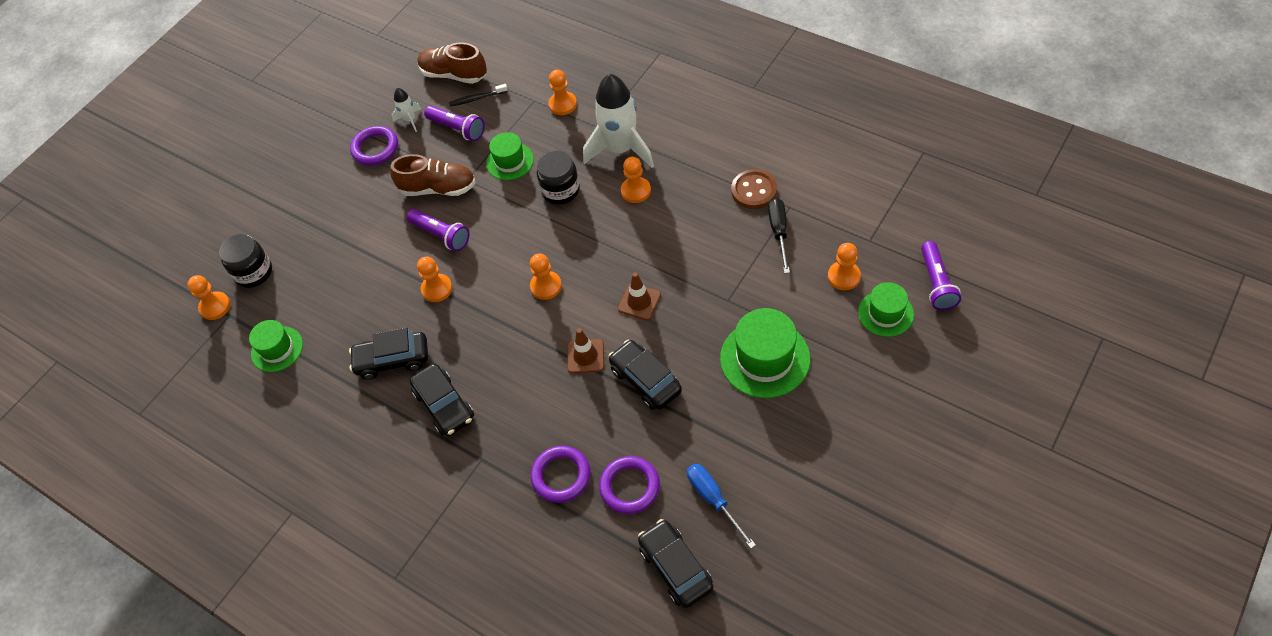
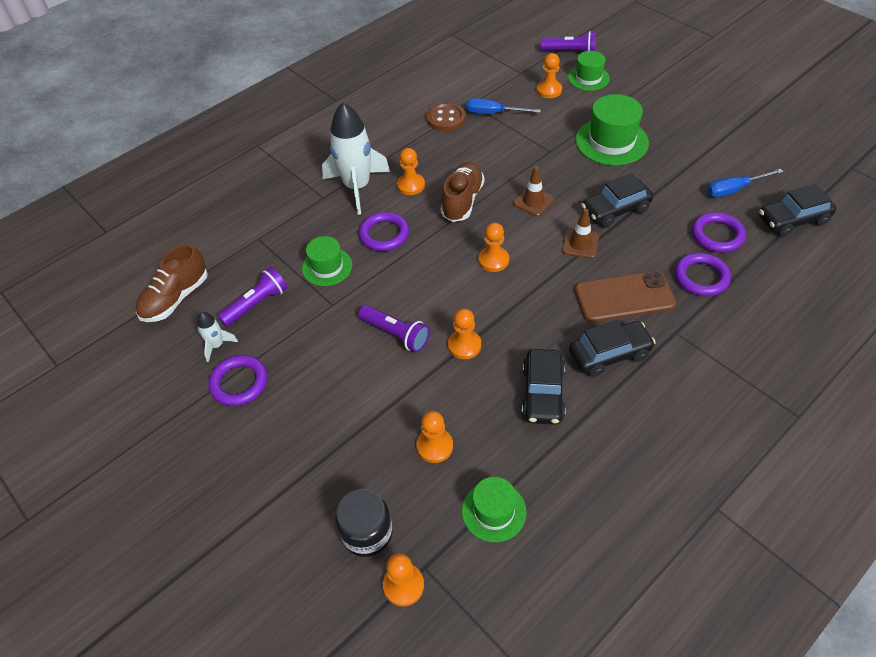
camera: 80 degrees left, 5 degrees down
(438, 188) = (331, 330): brown shoe -> brown shoe (462, 201)
(441, 235) = (396, 334): purple flashlight -> purple flashlight turned 75 degrees clockwise
(477, 98) = (224, 283): black toothbrush -> none
(519, 407) = (624, 297): none -> brown phone
(560, 190) = (384, 234): black jar -> purple ring
(563, 104) = (277, 218): orange pawn -> orange pawn (434, 446)
(779, 232) = (493, 113): black screwdriver -> blue screwdriver

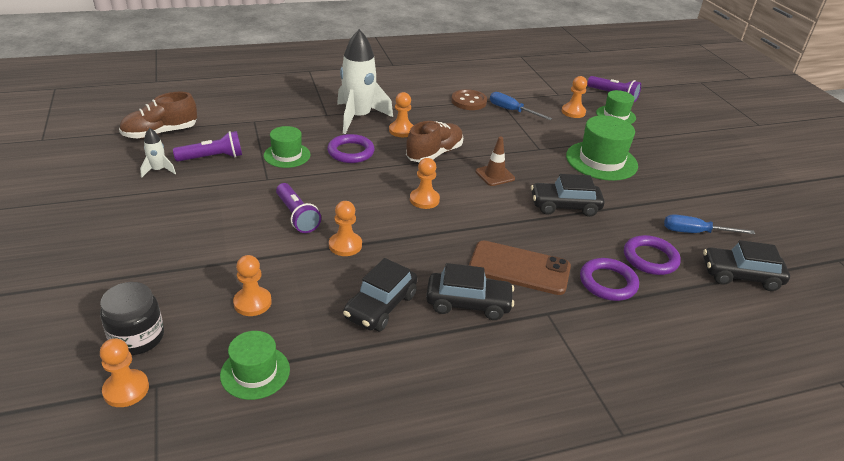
camera: 20 degrees right, 15 degrees down
(239, 383) = (149, 198): purple ring -> none
(580, 244) = (511, 217): brown traffic cone -> none

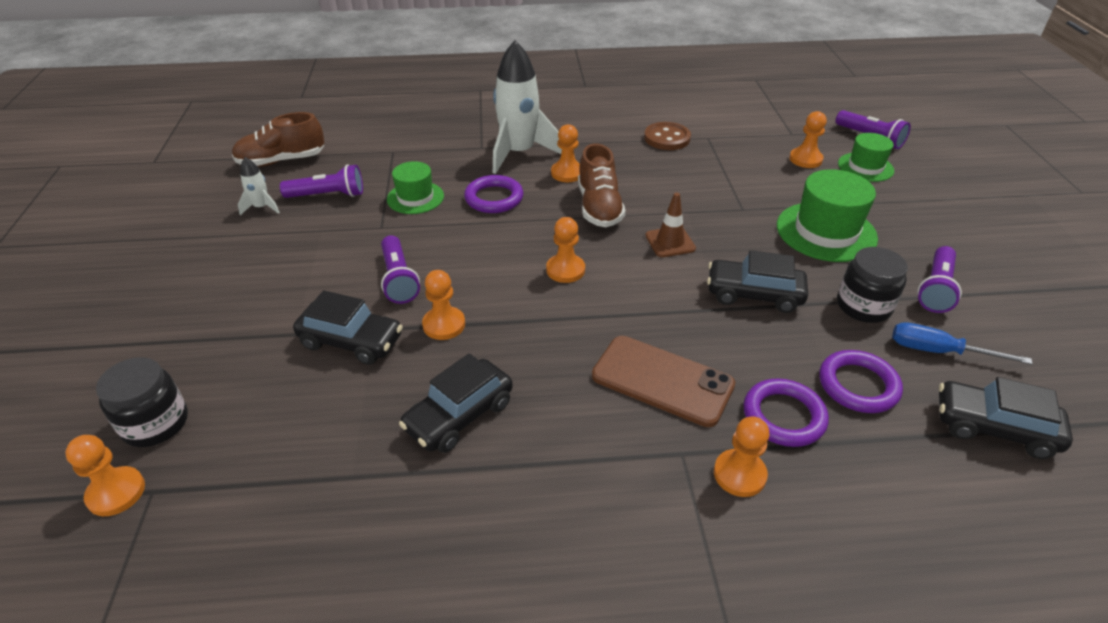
camera: 15 degrees right, 5 degrees up
(252, 302) = (304, 392): orange pawn -> orange pawn (739, 474)
(255, 372) = (272, 490): green hat -> none
(434, 154) = (599, 207): brown shoe -> brown shoe turned 120 degrees clockwise
(468, 303) = (576, 425): black car -> black car (351, 341)
(511, 111) = (720, 153): blue screwdriver -> none
(640, 208) = (863, 306): none -> black jar
(683, 193) = (935, 289): none -> purple flashlight

